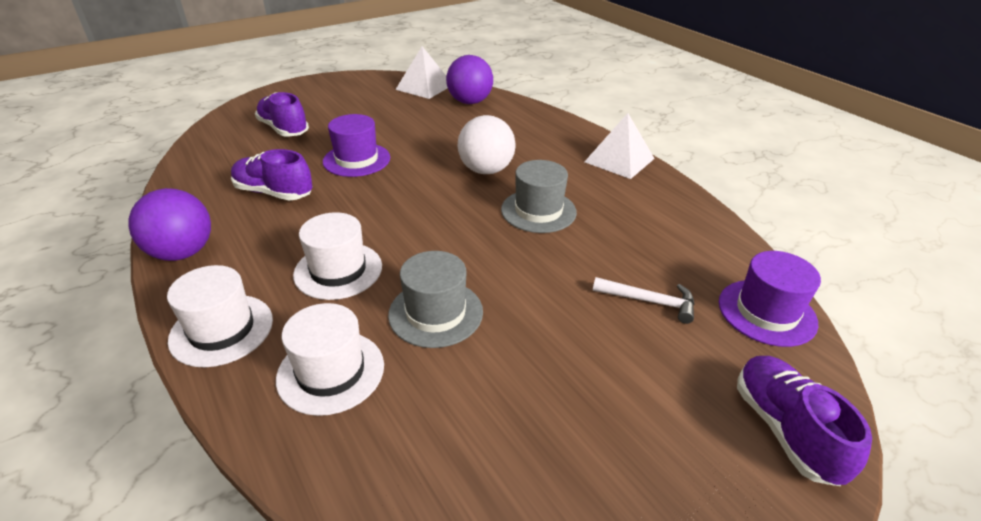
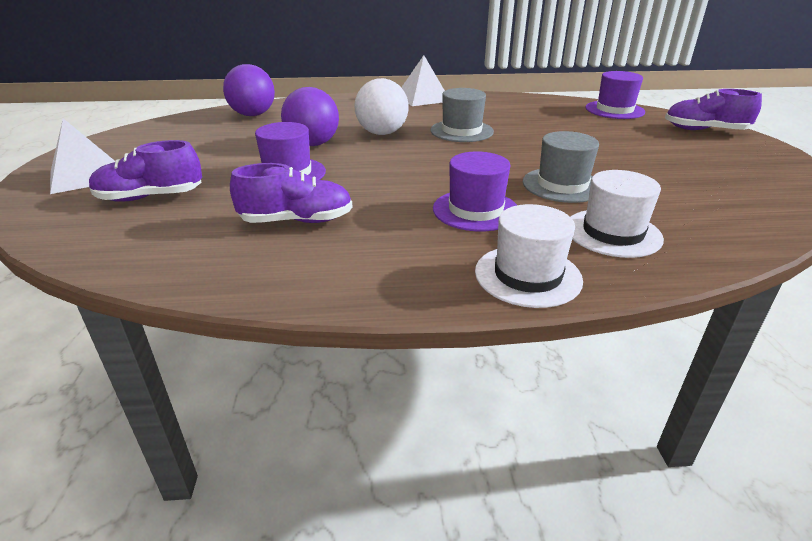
camera: 60 degrees left, 5 degrees down
(182, 253) = (363, 287): purple ball -> purple ball (313, 144)
(274, 193) = (297, 221): purple shoe -> purple shoe turned 150 degrees counterclockwise
(338, 270) = (475, 210): white hat -> purple hat
(424, 87) = (185, 123): white pyramid -> white pyramid (84, 176)
(649, 301) = (589, 129): white hammer -> none

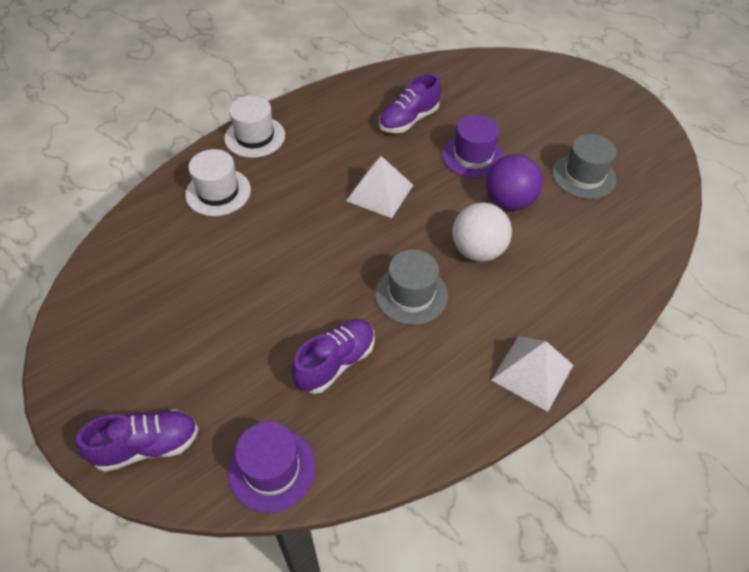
camera: 145 degrees right, 20 degrees up
(84, 176) = (586, 96): white pyramid -> white pyramid (379, 192)
(150, 197) = (515, 99): purple shoe -> purple shoe (335, 363)
(253, 115) = (633, 225): purple ball -> none
(475, 210) = (314, 176): purple hat -> none
(562, 185) = (270, 235): grey hat -> grey hat (584, 176)

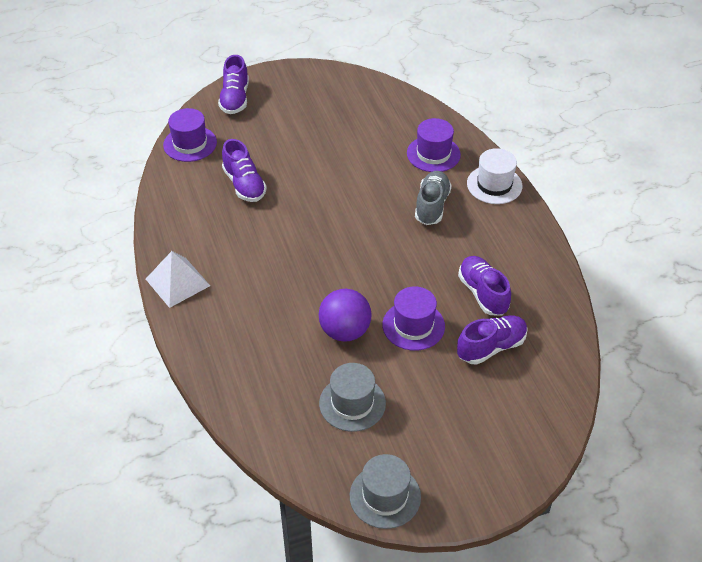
camera: 110 degrees right, 5 degrees down
(218, 192) = (433, 154): white hat -> purple hat
(305, 176) = (432, 206): none -> grey shoe
(379, 192) = (393, 247): white pyramid -> none
(411, 294) = (279, 237): grey hat -> grey hat (385, 496)
(467, 105) = (491, 347): none -> purple shoe
(477, 250) = (301, 290): white ball -> none

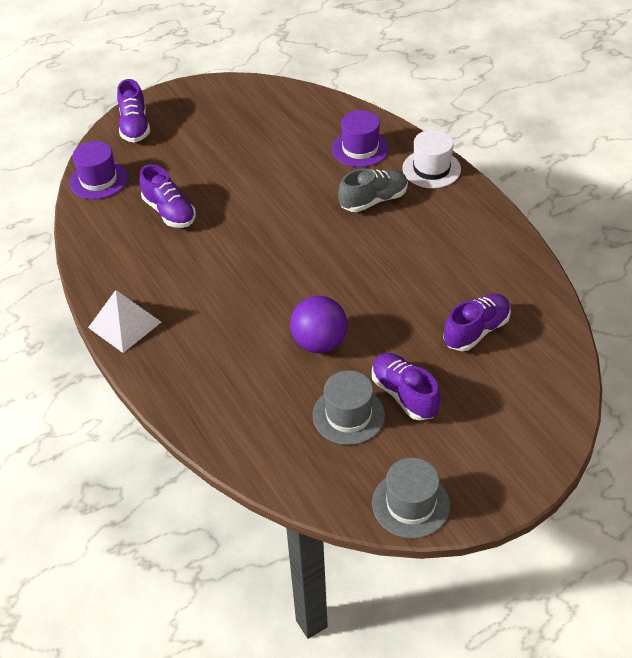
camera: 10 degrees left, 0 degrees up
(413, 325) = (389, 324): purple hat -> none
(432, 206) = (373, 200): grey shoe -> grey shoe turned 60 degrees clockwise
(483, 293) = (451, 279): purple shoe -> purple shoe (404, 394)

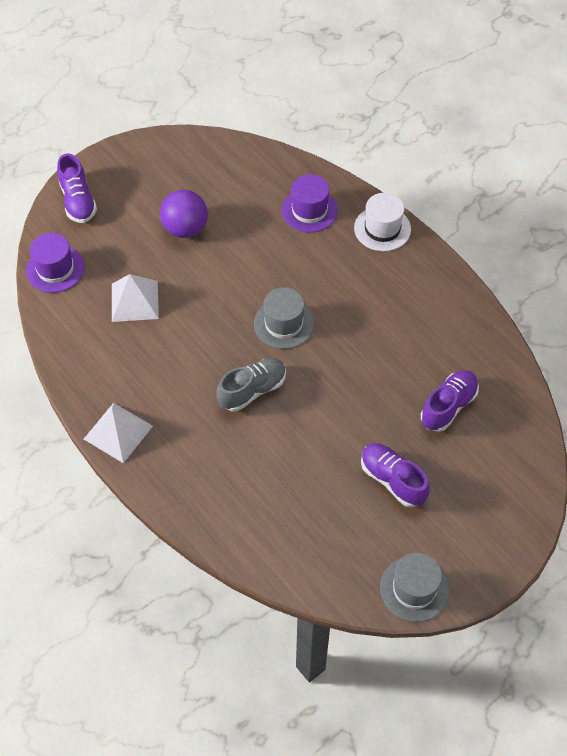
camera: 10 degrees left, 10 degrees up
(169, 212) = (135, 301): purple shoe -> white pyramid
(319, 342) = (306, 433): purple ball -> purple ball (185, 228)
(348, 415) = (345, 506): grey hat -> grey hat (283, 324)
(373, 200) = (332, 270): grey shoe -> grey shoe (252, 390)

